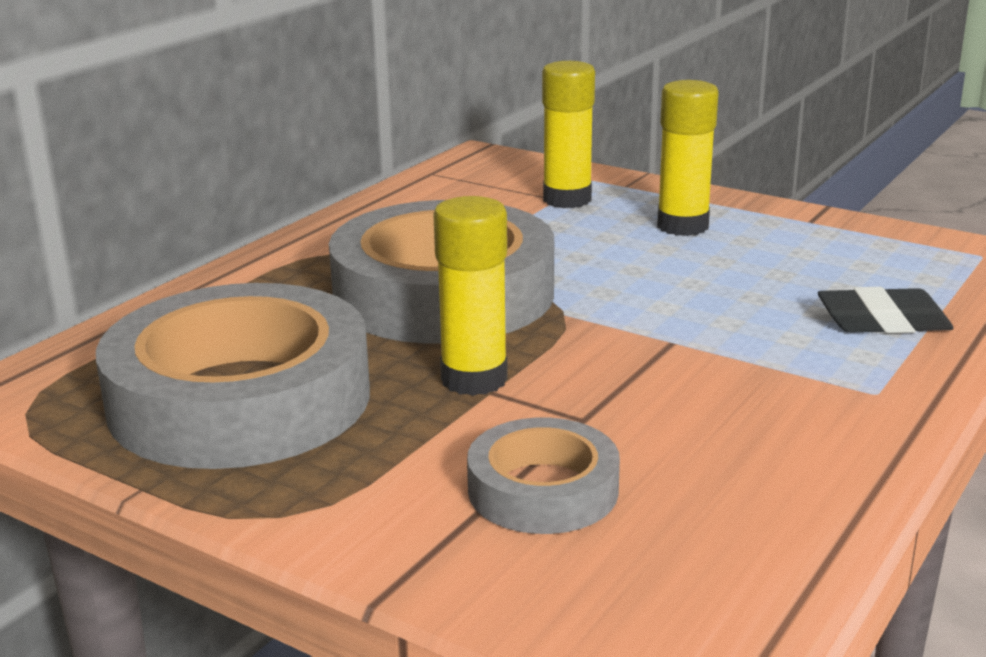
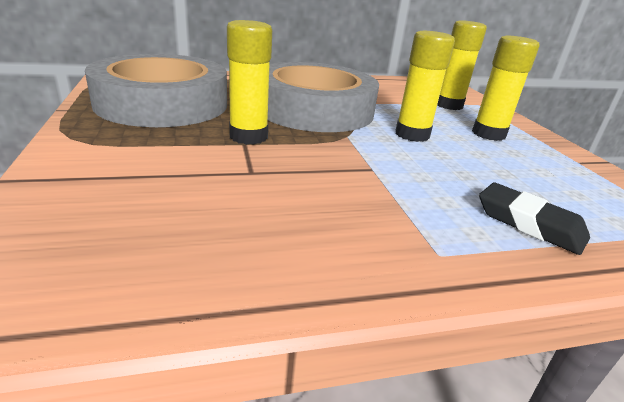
camera: 40 degrees right, 5 degrees up
(543, 490) = (160, 185): grey tape -> none
(620, 271) = (412, 135): none -> yellow glue stick

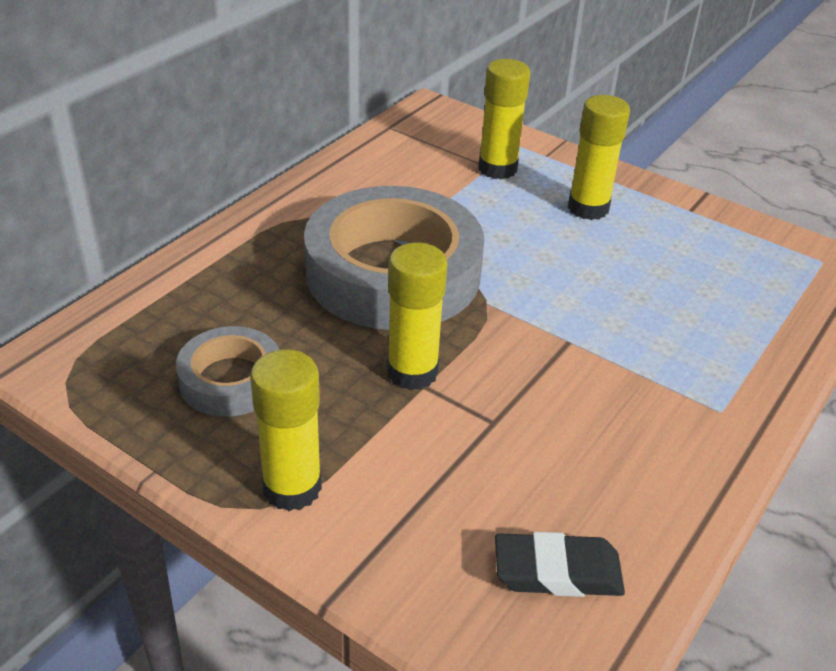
camera: 40 degrees left, 10 degrees up
(162, 103) = (231, 380): grey tape -> grey tape, size x0.51
(412, 135) = (534, 258): yellow glue stick -> yellow glue stick (292, 488)
(529, 224) = (735, 332): black eraser -> black eraser (557, 572)

